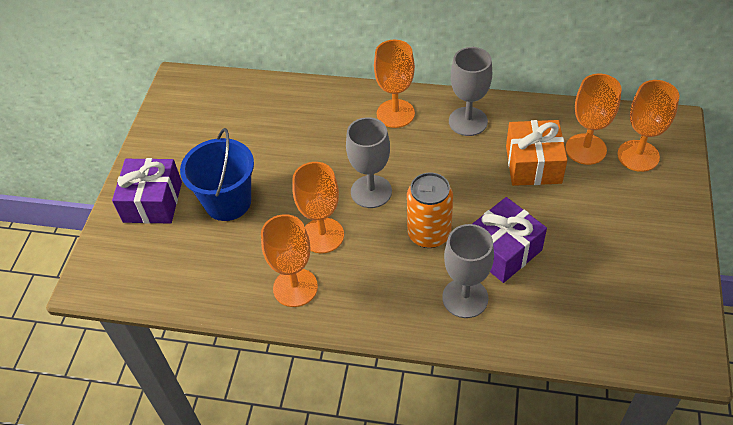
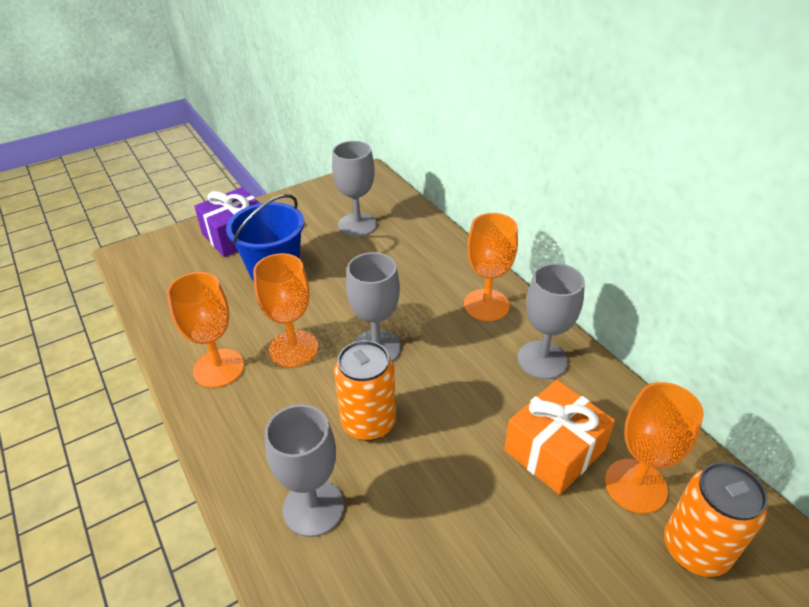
camera: 45 degrees right, 10 degrees down
(233, 124) = (357, 225): none -> grey goblet
(503, 250) = (408, 500): purple gift -> none
(638, 156) = (695, 549): orange goblet -> orange can

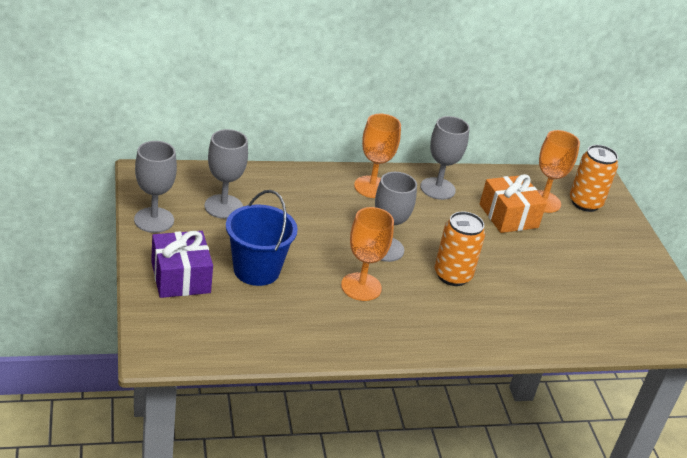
camera: 75 degrees left, 5 degrees down
(218, 368) = (360, 329): orange goblet -> none
(313, 507) = (508, 318): grey goblet -> grey goblet (154, 220)

